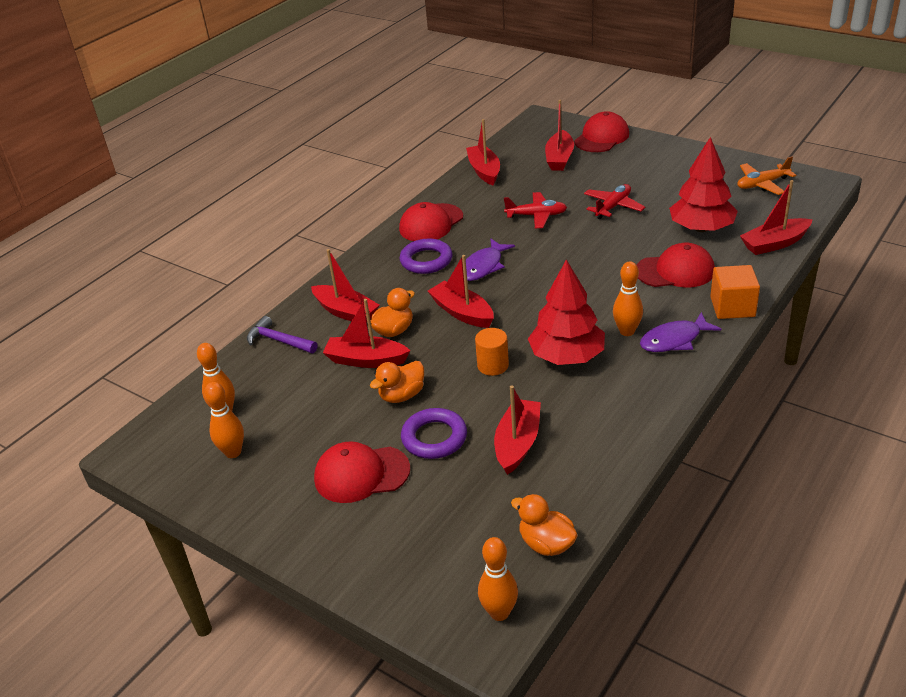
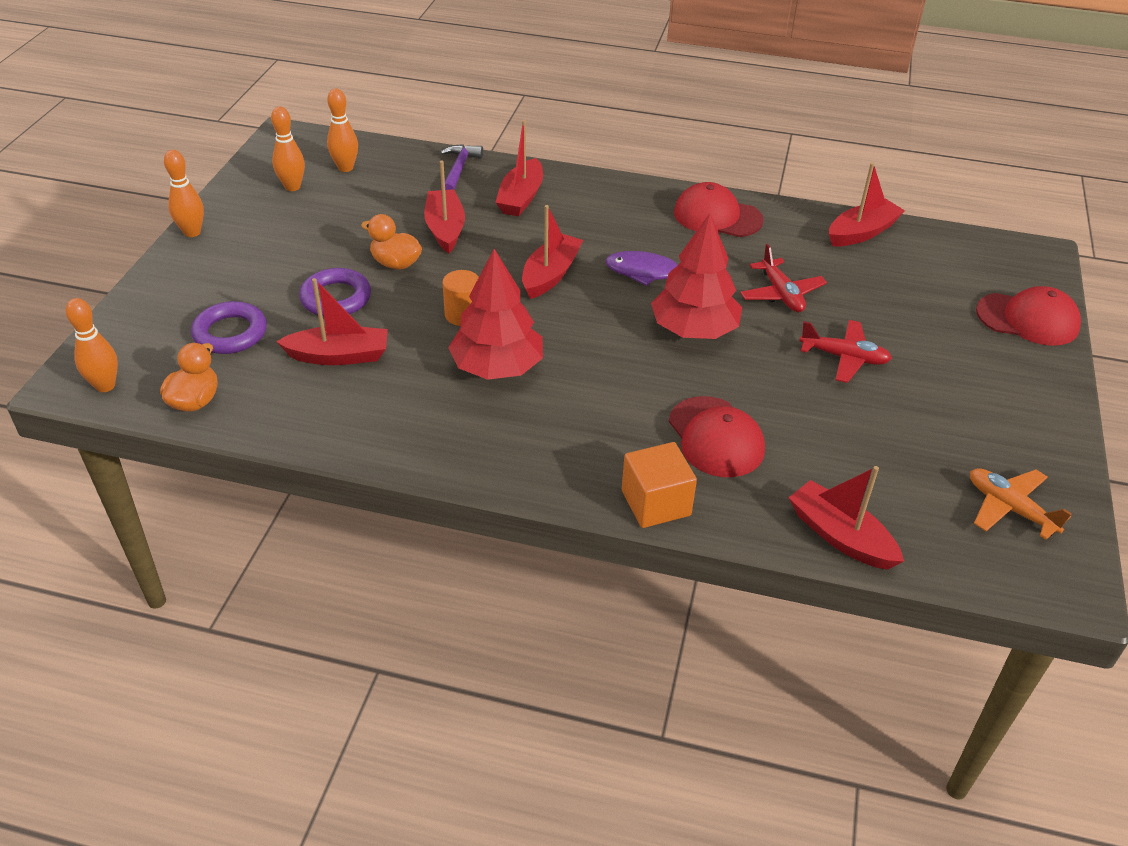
camera: 65 degrees right, 5 degrees up
(361, 474) = (276, 265): red cap -> none
(394, 331) = (500, 235): orange duck -> none
(426, 260) = (639, 229): purple ring -> purple ring (230, 333)
(559, 158) = (939, 289): red boat -> none
(627, 331) = (563, 410): orange bowling pin -> orange bowling pin (192, 232)
(674, 340) = (561, 454): purple fish -> none
(701, 228) = (838, 451): red tree -> red tree (694, 330)

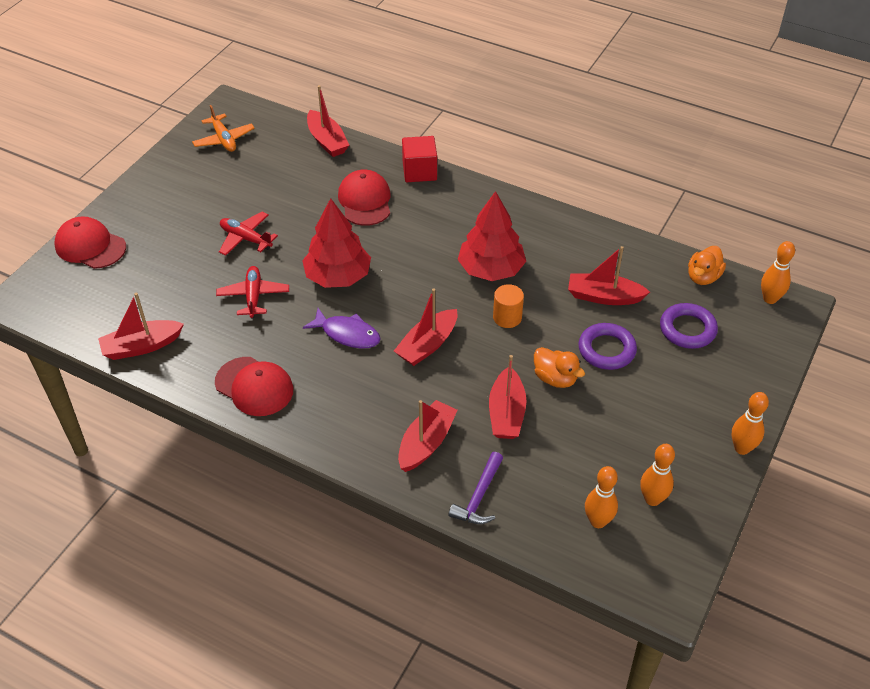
camera: 165 degrees left, 5 degrees up
(656, 503) = (419, 171): orange cube -> red cube

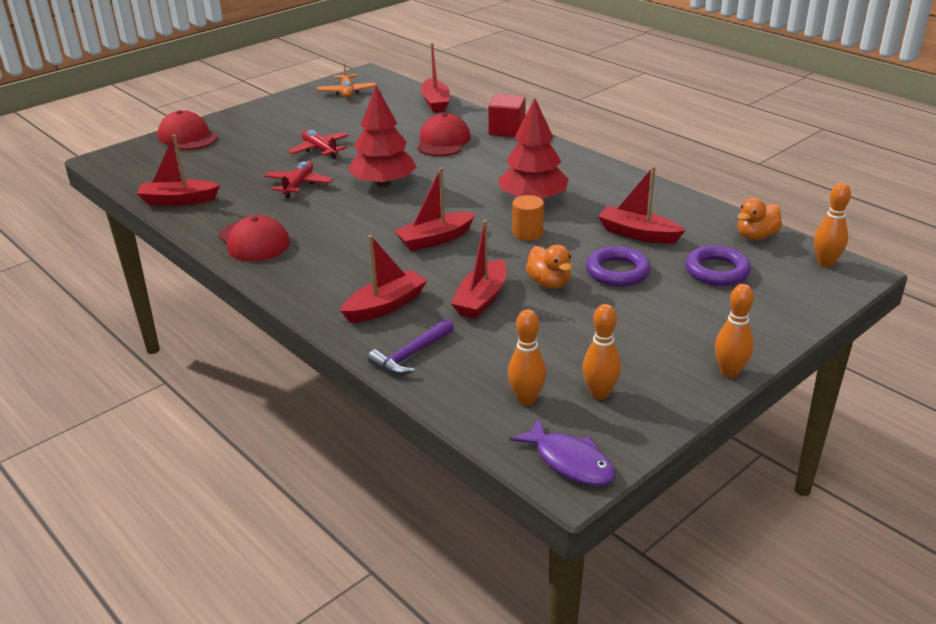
camera: 20 degrees right, 15 degrees down
(347, 334) = (364, 221): purple fish -> purple fish (569, 461)

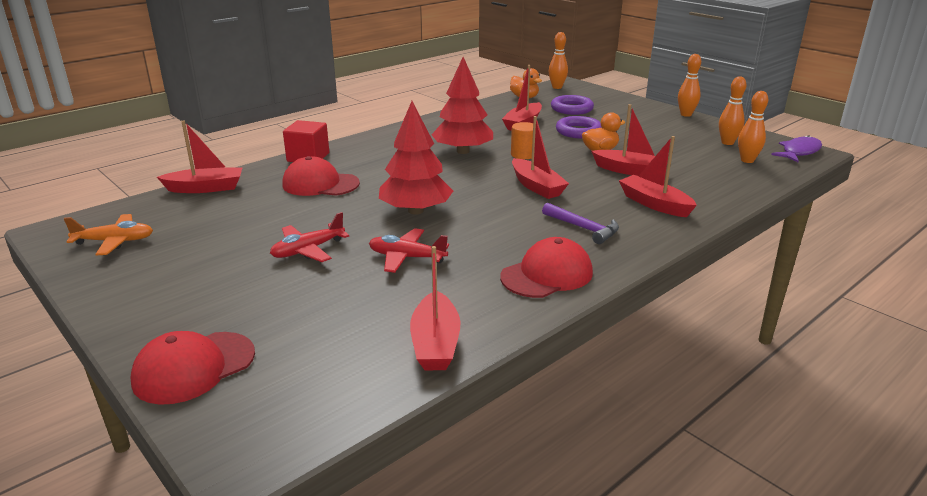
camera: 90 degrees left, 5 degrees down
(411, 355) = (719, 194): purple hammer -> purple hammer (583, 228)

